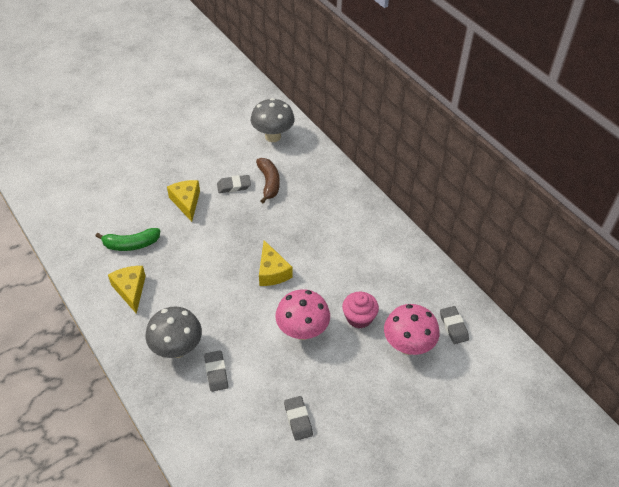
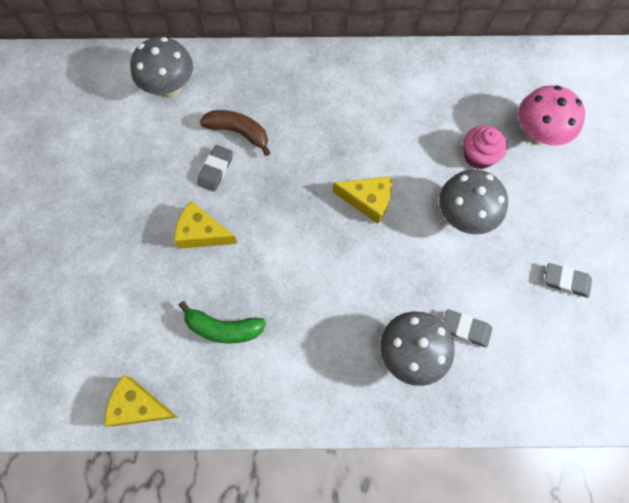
camera: 55 degrees left, 20 degrees up
(130, 290) = (294, 363): yellow cheese -> yellow cheese (139, 406)
(131, 244) = (223, 328): green banana -> green banana turned 75 degrees clockwise
(302, 331) = (463, 216): pink mushroom -> grey mushroom
(453, 326) = (538, 85): grey eraser -> none

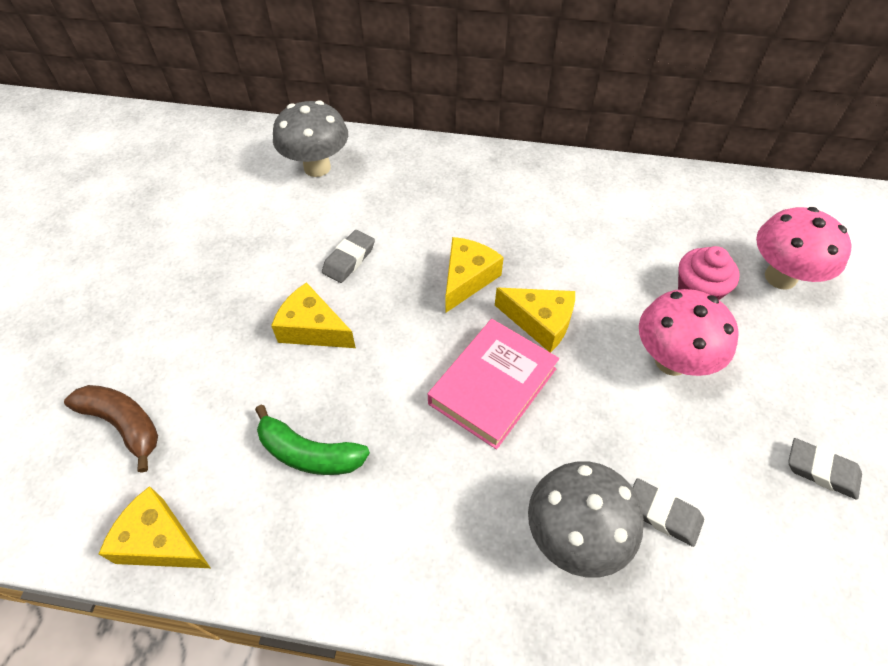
camera: 10 degrees right, 15 degrees down
(238, 132) = (387, 223): brown banana -> brown banana (123, 424)
(309, 172) = (467, 279): none -> yellow cheese
(341, 257) = (493, 386): none -> pink book
(463, 216) = (671, 361): grey mushroom -> pink mushroom

